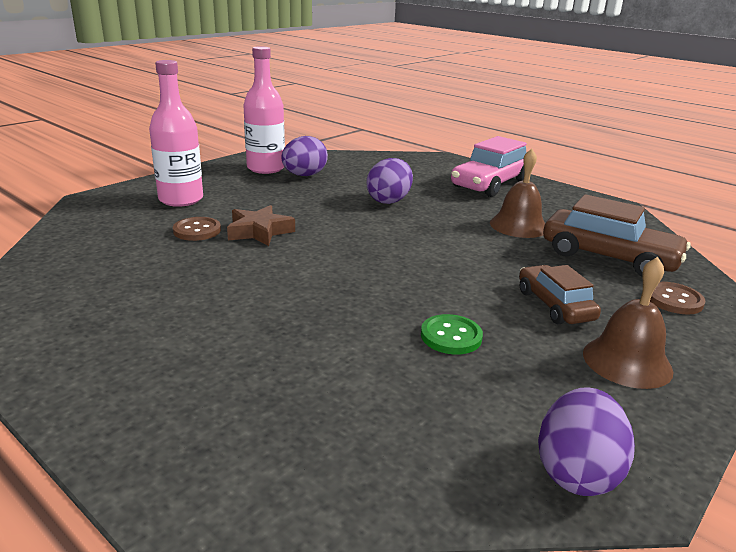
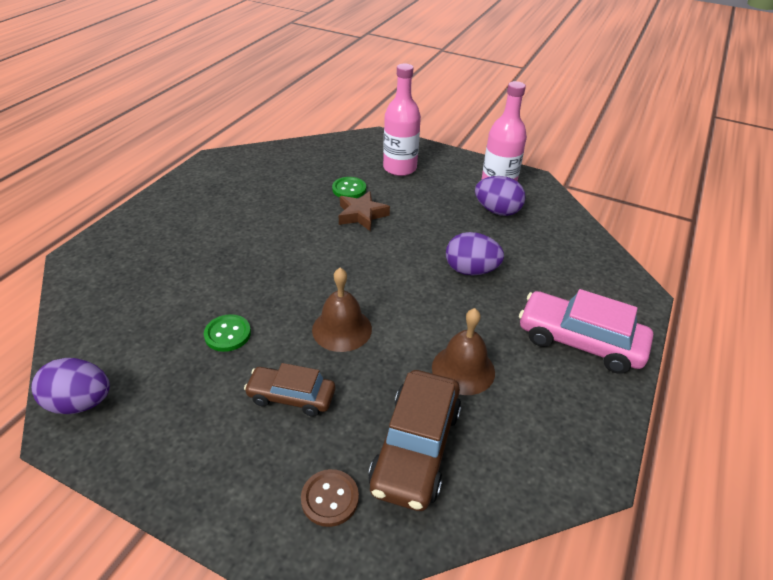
camera: 75 degrees right, 15 degrees up
(197, 230) = (349, 189): brown button -> green button
(554, 305) = (291, 397): brown car -> brown car turned 135 degrees counterclockwise
(627, 361) = (207, 443): brown bell -> brown bell (342, 329)

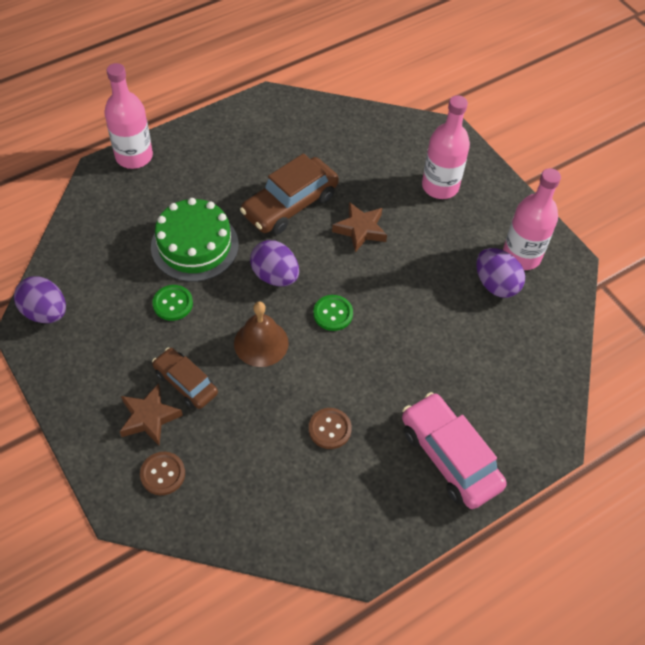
camera: 30 degrees right, 15 degrees up
(106, 235) = (134, 156): none -> pink bottle
(217, 279) = (194, 245): none -> green cake
(274, 449) = (149, 417): none -> brown star
(349, 189) = (370, 192): green button -> green button (333, 314)
(415, 448) = (245, 471): brown car -> brown car (290, 204)
(463, 369) = (329, 429): brown bell -> brown button
(471, 270) = (413, 339): purple egg -> purple egg (275, 276)

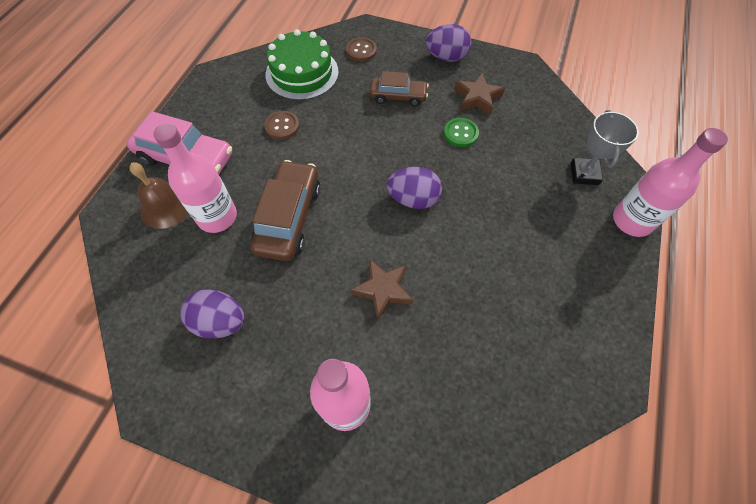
camera: 145 degrees right, 5 degrees up
(45, 312) = (527, 80): purple egg -> purple egg (446, 57)
(119, 205) = (584, 174): none -> grey trophy
(149, 417) = (399, 68): brown star -> brown star (477, 98)
(194, 245) = (495, 181): green cake -> green cake (302, 73)
(261, 343) = (375, 147): brown bell -> brown bell (166, 206)
(290, 204) = (464, 270): brown car -> brown car (289, 217)
(333, 314) = (343, 200): green button -> none
(521, 256) = (209, 375): pink bottle -> pink bottle (217, 217)

